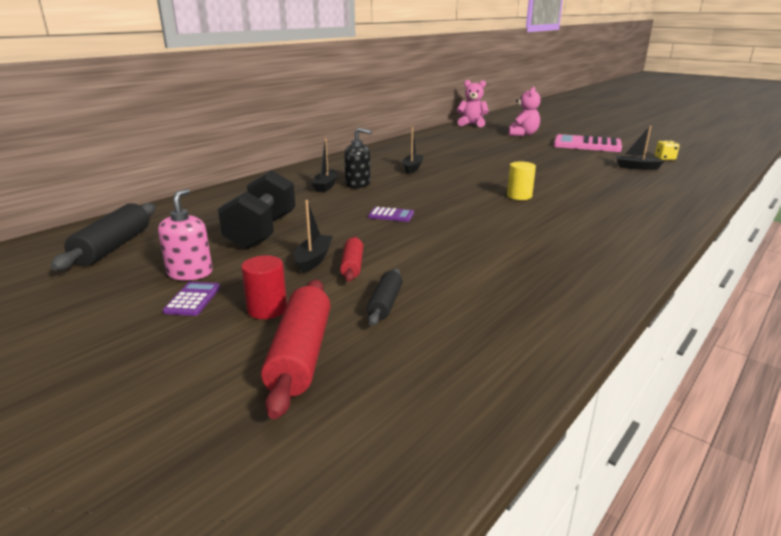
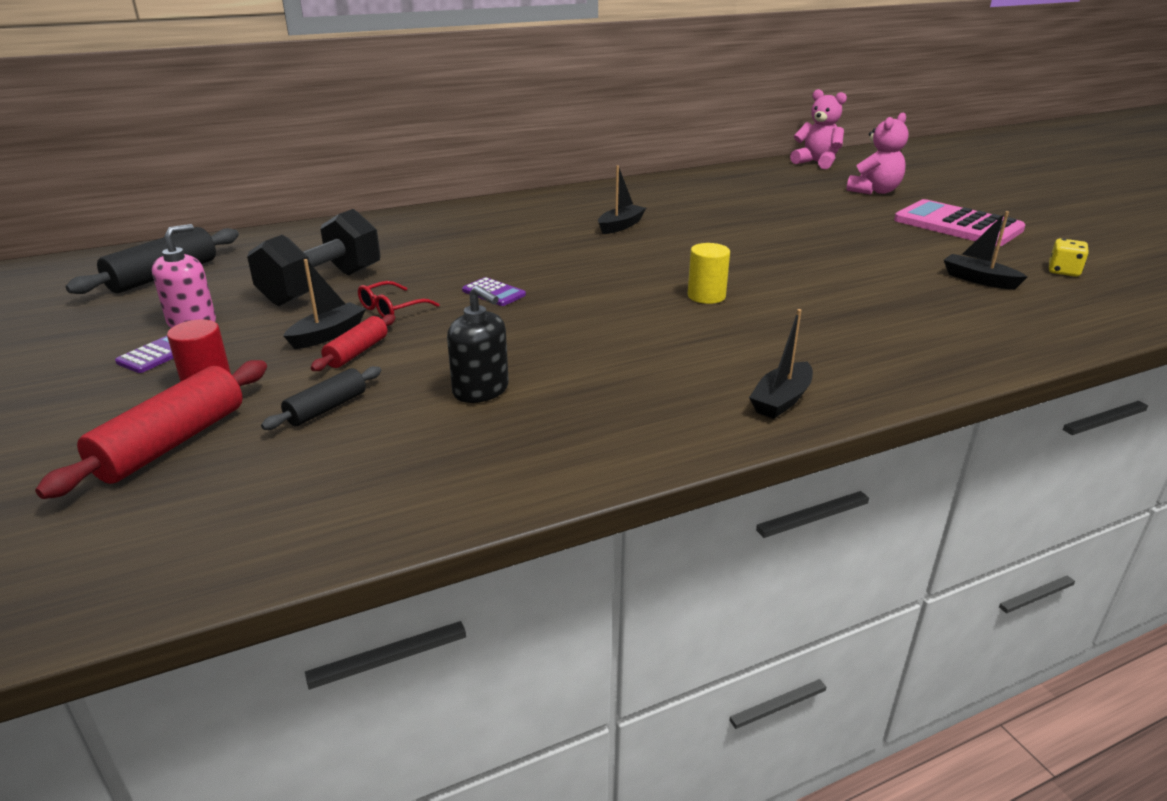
camera: 25 degrees right, 5 degrees up
(326, 186) = (473, 236): black boat -> black boat (781, 400)
(336, 236) = (391, 309): none -> red glasses
(358, 184) = (516, 240): black soap dispenser -> black soap dispenser (481, 390)

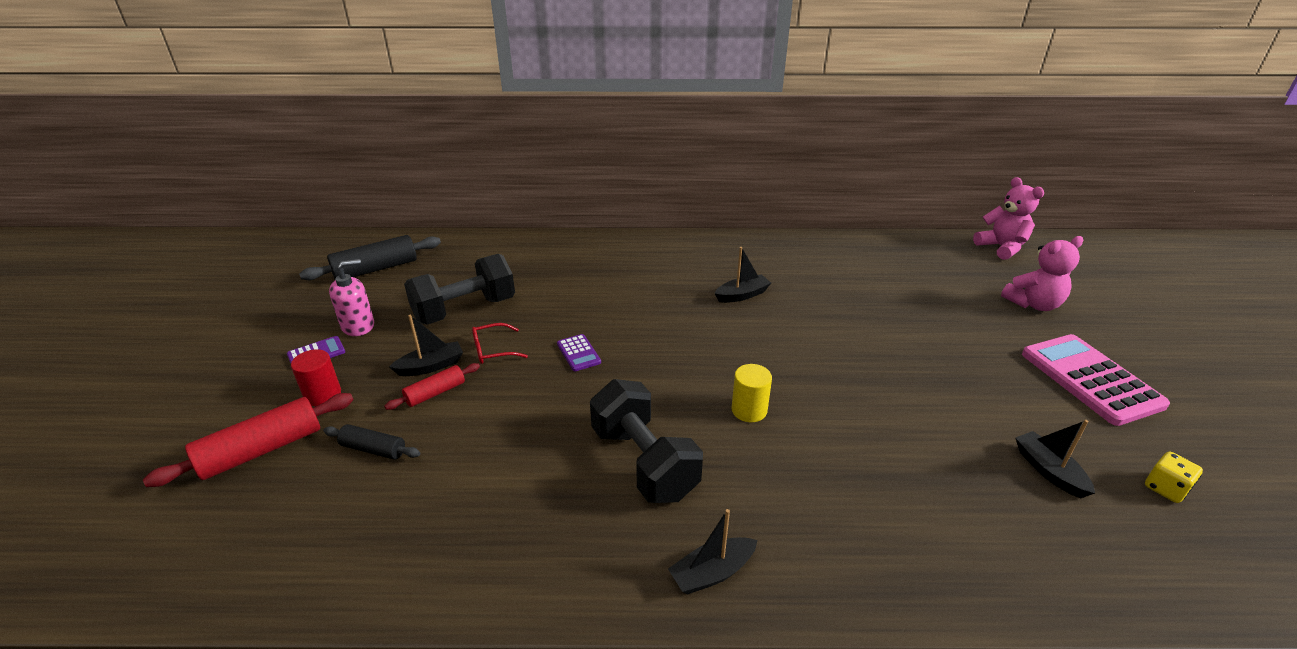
camera: 25 degrees right, 5 degrees up
(326, 408) = (373, 449): black rolling pin -> black rolling pin turned 45 degrees clockwise
(481, 390) = (486, 468): black soap dispenser -> none
(643, 349) = (644, 462): none -> black dumbbell

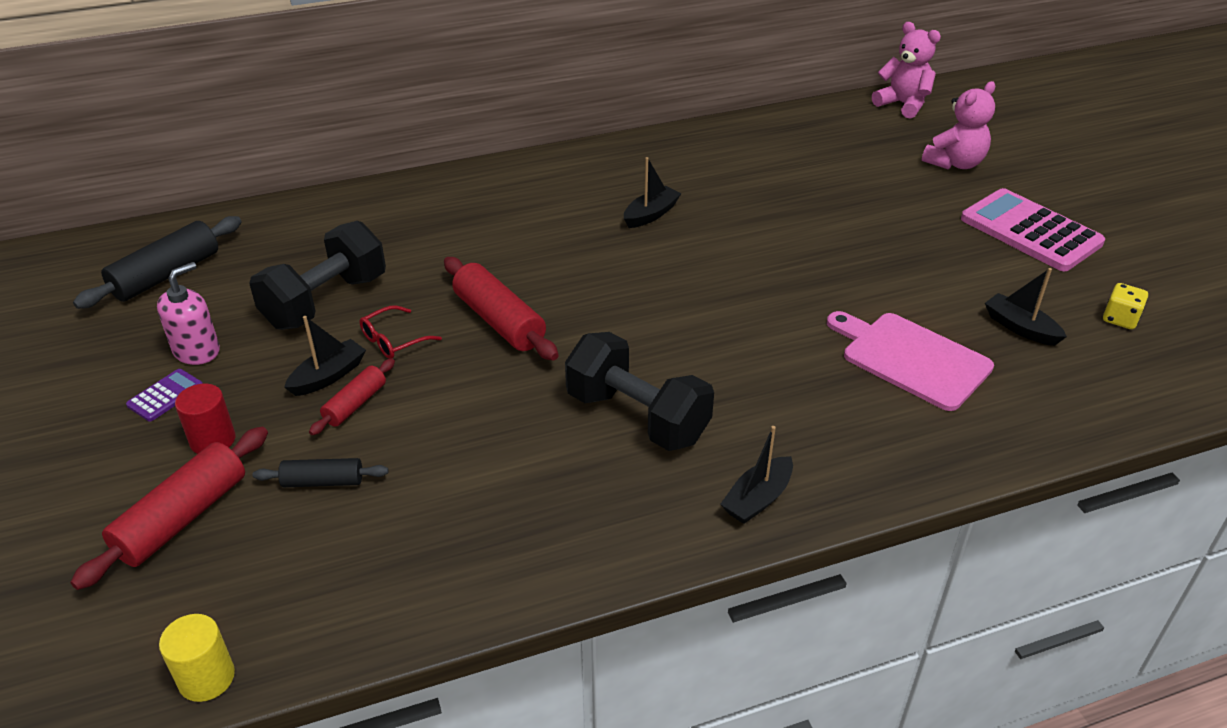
camera: 20 degrees left, 5 degrees up
(578, 353) = (499, 321): purple calculator -> red rolling pin
(749, 410) = (719, 338): yellow cylinder -> yellow cylinder (206, 678)
(922, 473) = (911, 358): none -> pink cutting board

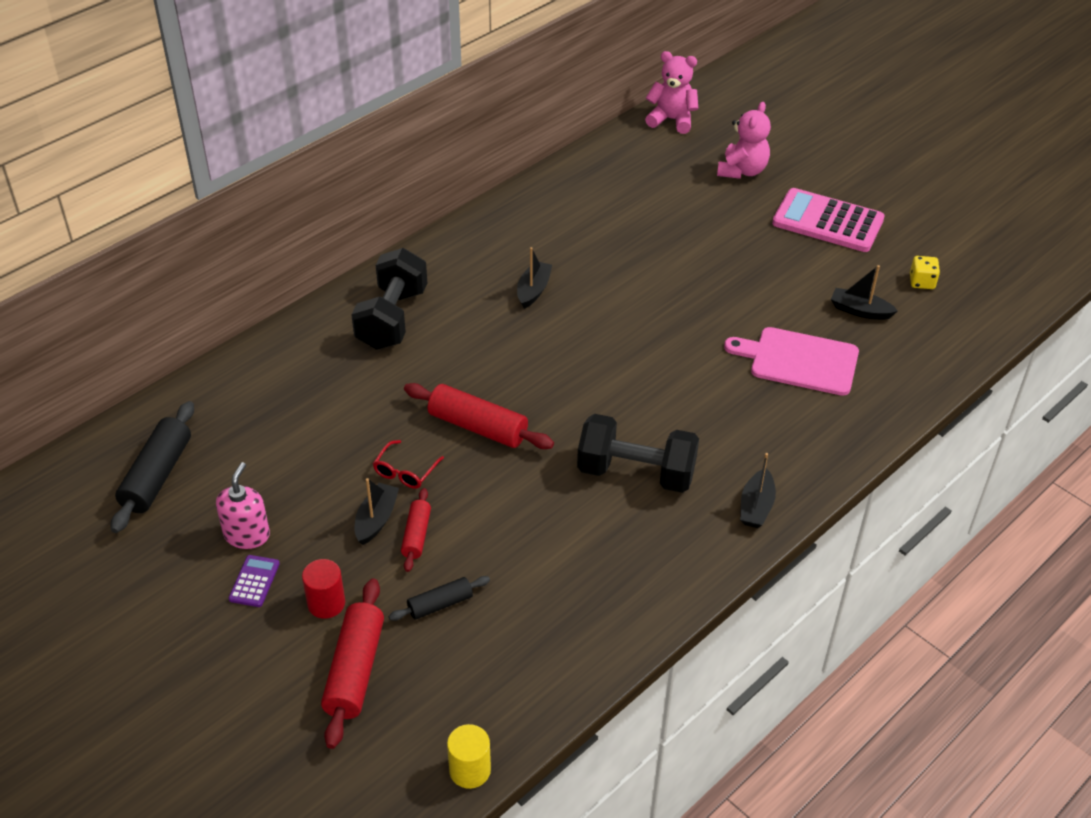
camera: 25 degrees left, 5 degrees up
(325, 301) = (321, 455): black dumbbell -> black dumbbell (392, 318)

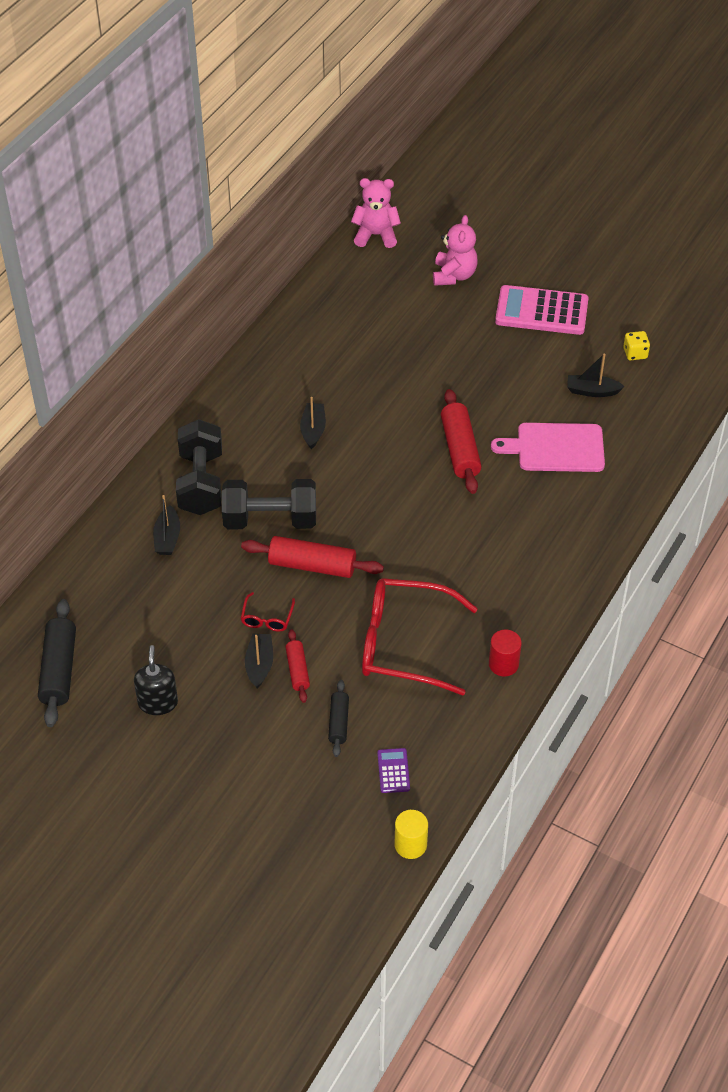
camera: 15 degrees left, 5 degrees up
(247, 535) = (158, 702): pink soap dispenser -> black soap dispenser
(254, 581) = (181, 739): purple calculator -> purple calculator (393, 771)
(326, 603) = (247, 743): red cylinder -> red cylinder (503, 664)
(355, 670) = (292, 791): red rolling pin -> red rolling pin (460, 449)
(440, 604) = (338, 722): black rolling pin -> black rolling pin turned 45 degrees counterclockwise
(549, 534) = (403, 644): none -> red glasses
(636, 473) = (455, 576): black dumbbell -> black dumbbell (270, 520)
(756, 506) = (559, 583): black boat -> black boat (167, 538)

